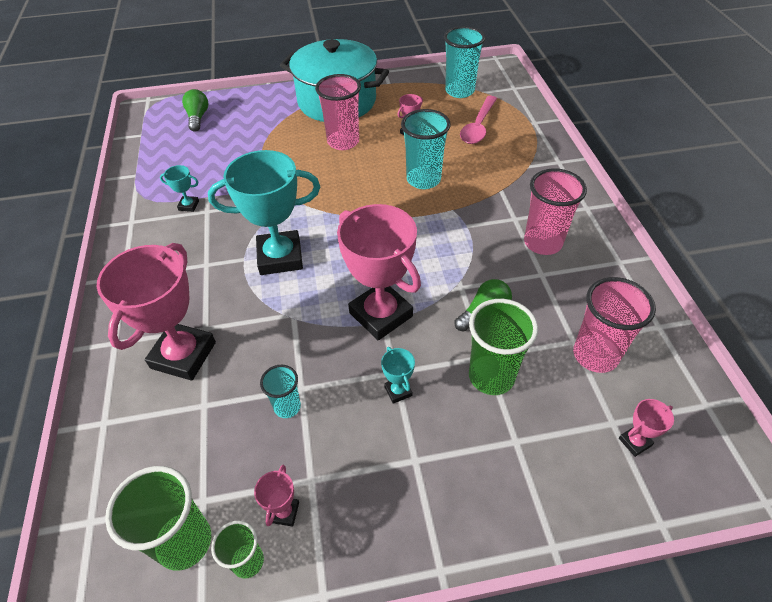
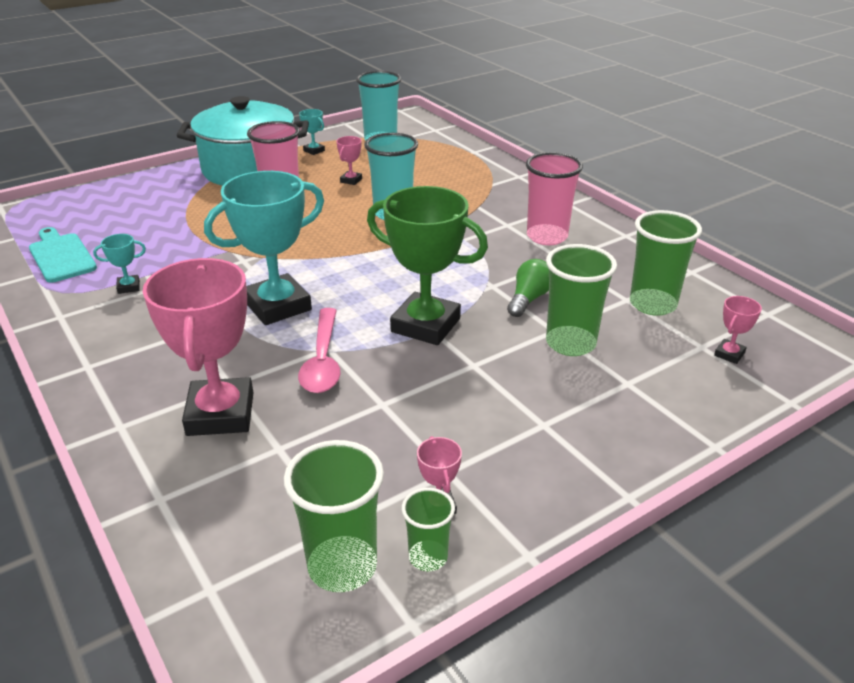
camera: 25 degrees left, 15 degrees down
(161, 161) = (61, 256): none -> turquoise cutting board
(198, 117) = (82, 210): green light bulb -> none
(287, 407) = (378, 422): turquoise cup -> none
(381, 314) = (425, 325): pink trophy -> green trophy
(398, 391) = (487, 378): turquoise trophy -> turquoise trophy (314, 151)
(478, 127) = (420, 164): pink spoon -> pink spoon (322, 361)
(595, 355) = (652, 304): pink cup -> green cup

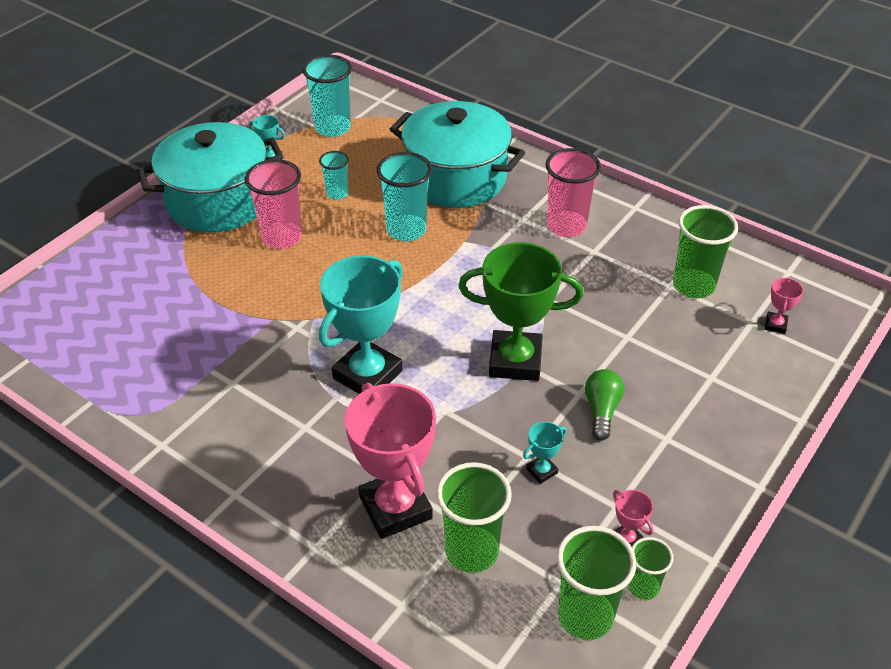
camera: 20 degrees left, 10 degrees up
(61, 256) = (101, 370): turquoise cutting board -> none
(128, 287) = (204, 390): turquoise trophy -> turquoise trophy (541, 471)
(322, 361) = (448, 426): pink spoon -> none
(351, 180) = (337, 193): pink trophy -> turquoise cup
(464, 187) = (456, 178): none -> turquoise pot
(528, 299) = (588, 307): green light bulb -> green light bulb (601, 410)
(570, 343) = (647, 348): green cup -> green cup (471, 551)

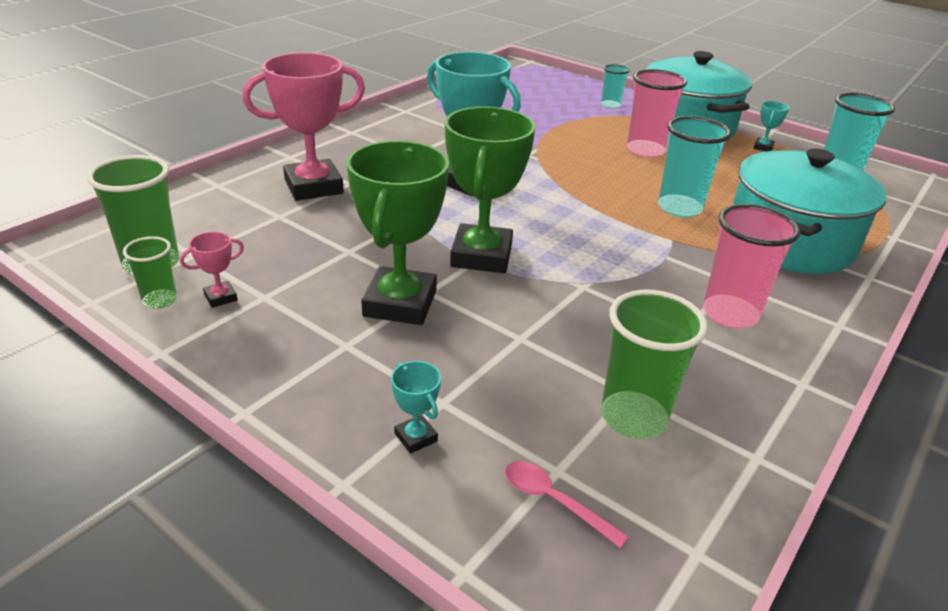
camera: 90 degrees right, 10 degrees down
(337, 193) = (724, 175): turquoise cup -> turquoise cup (610, 105)
(471, 551) = (252, 216): green cup -> none
(541, 471) = (327, 257): turquoise trophy -> turquoise trophy (416, 437)
(601, 410) = (400, 303): green light bulb -> green trophy
(775, 325) = (553, 501): pink trophy -> pink spoon

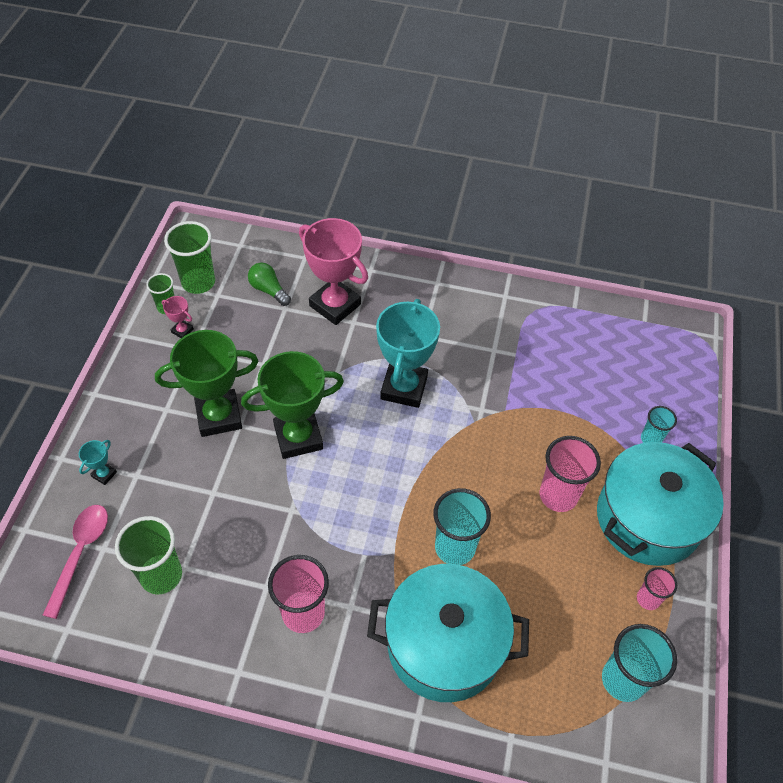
camera: 65 degrees right, 20 degrees up
(236, 219) = (269, 290): none -> green light bulb
(553, 501) = (81, 553): pink spoon -> pink spoon, size x1.58
(763, 147) = (648, 599): turquoise trophy -> pink cup

